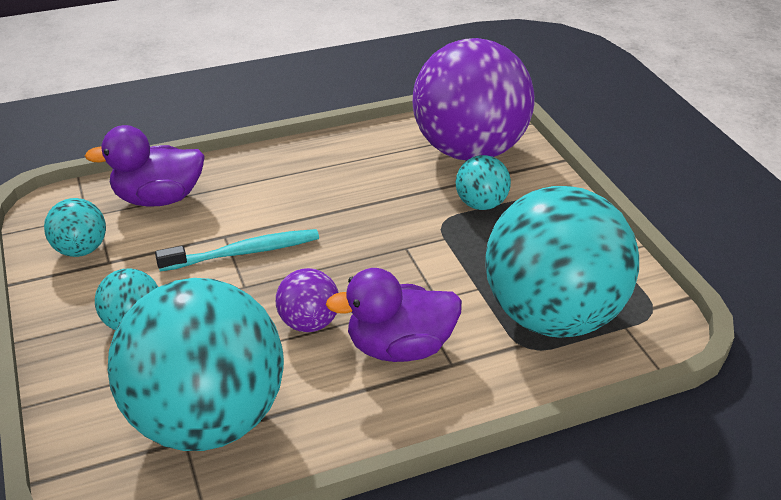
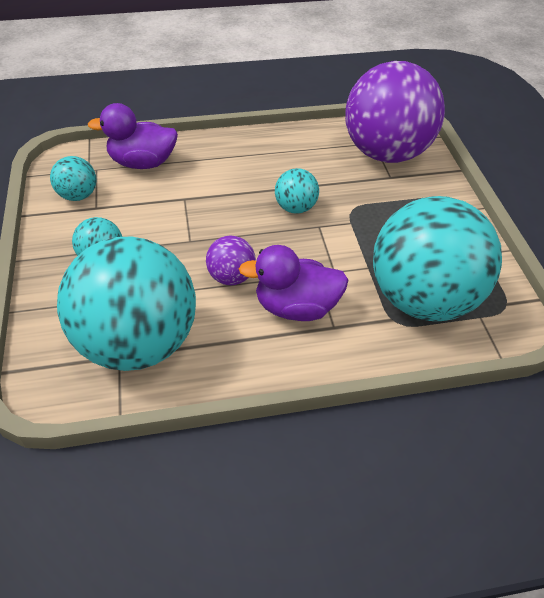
camera: 10 degrees right, 10 degrees up
(244, 252) = (195, 213): turquoise toothbrush -> none
(481, 204) = (385, 198): turquoise ball -> turquoise ball (295, 208)

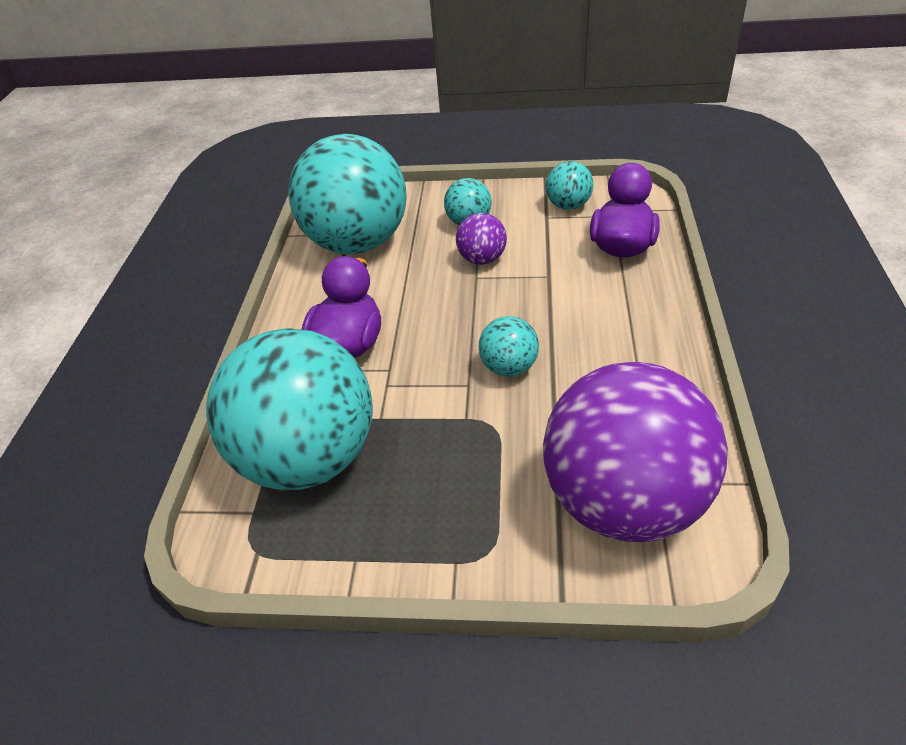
camera: 110 degrees right, 5 degrees down
(231, 277) = (411, 302): purple ball -> purple ball (482, 259)

